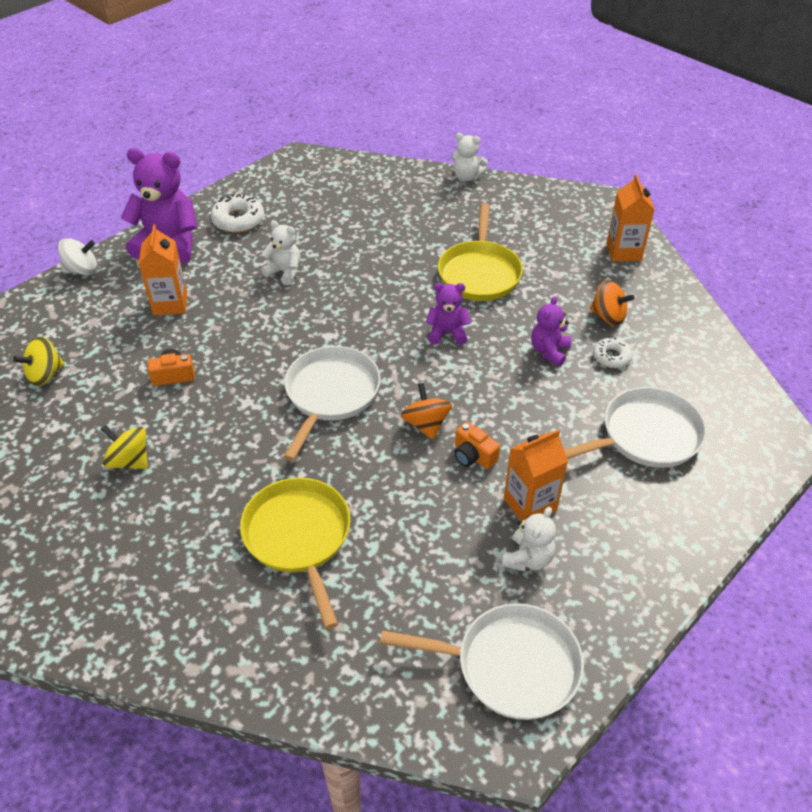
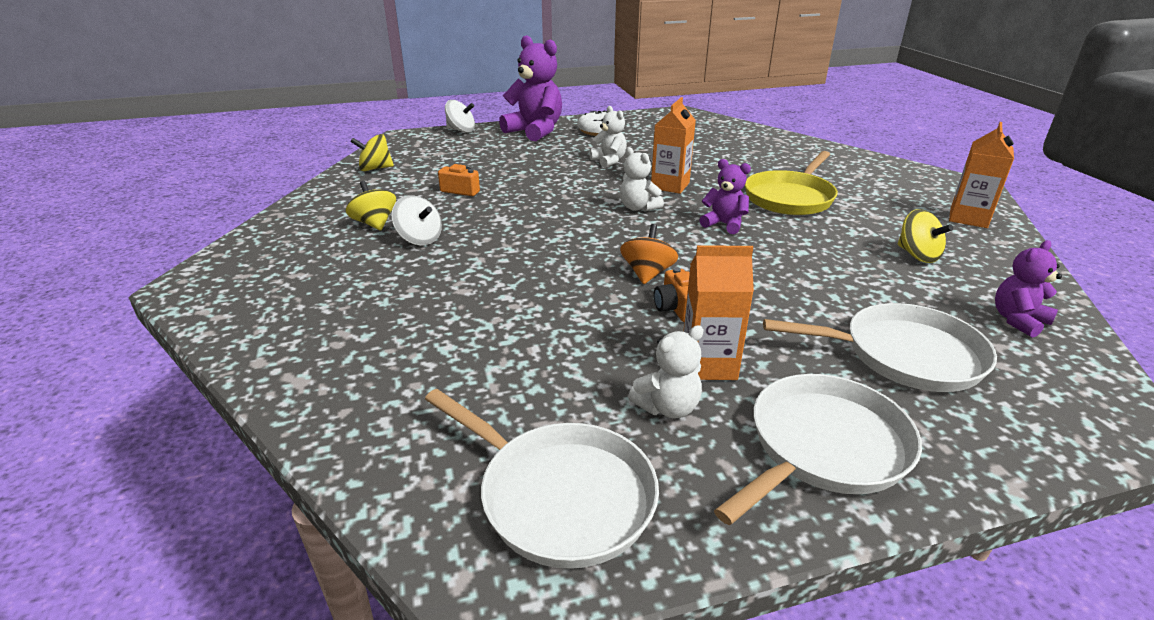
camera: 30 degrees right, 15 degrees down
(170, 304) = (502, 157): orange carton -> orange carton (670, 185)
(194, 463) = (419, 239): none -> white spinning top
(299, 537) = (450, 309): yellow pan -> none
(330, 394) = (576, 232): white pan -> white pan (823, 448)
(467, 176) = (824, 145): white teddy bear -> white teddy bear (638, 207)
(549, 351) = (826, 261): purple teddy bear -> purple teddy bear (1018, 320)
(608, 316) = (917, 255): orange spinning top -> yellow spinning top
(611, 357) = (901, 284): white donut -> none

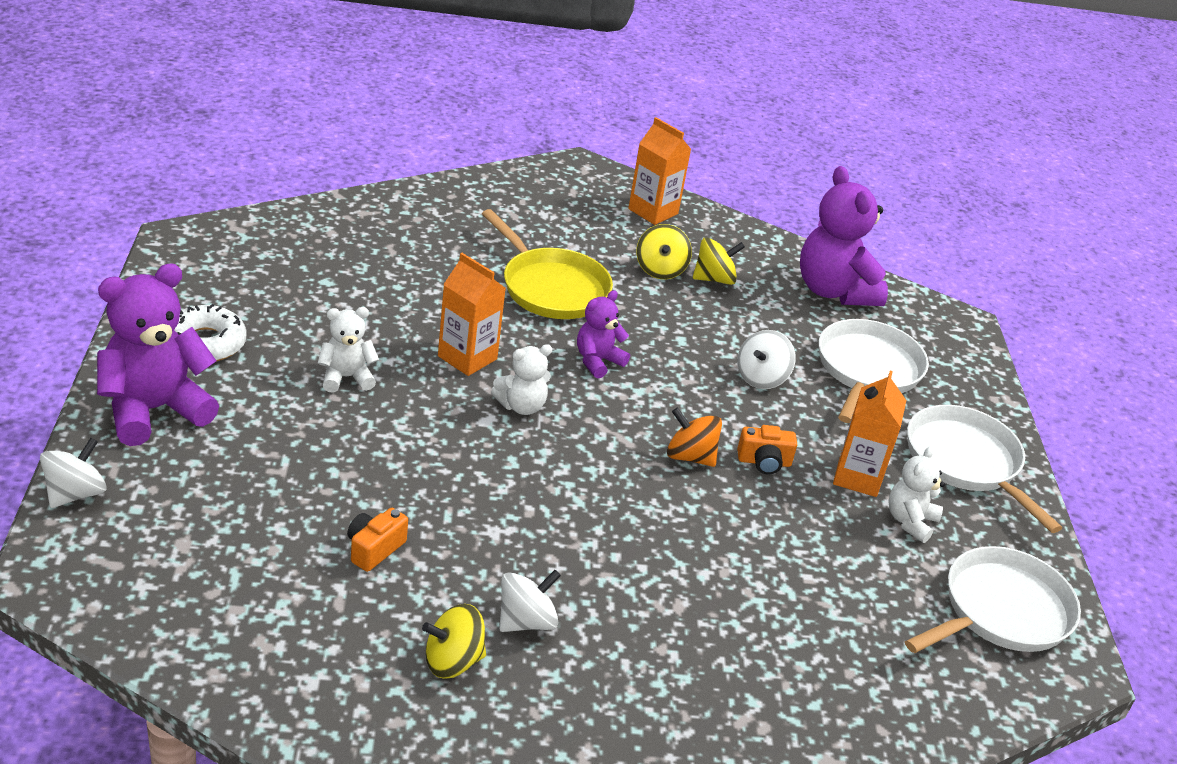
camera: 80 degrees left, 5 degrees up
(375, 168) = (211, 635): yellow spinning top -> yellow spinning top (660, 269)
(667, 407) = (910, 521): white teddy bear -> white teddy bear turned 135 degrees counterclockwise
(800, 294) = (761, 378): none -> white spinning top
(1018, 320) = (834, 291): purple teddy bear -> purple teddy bear, size x1.87

